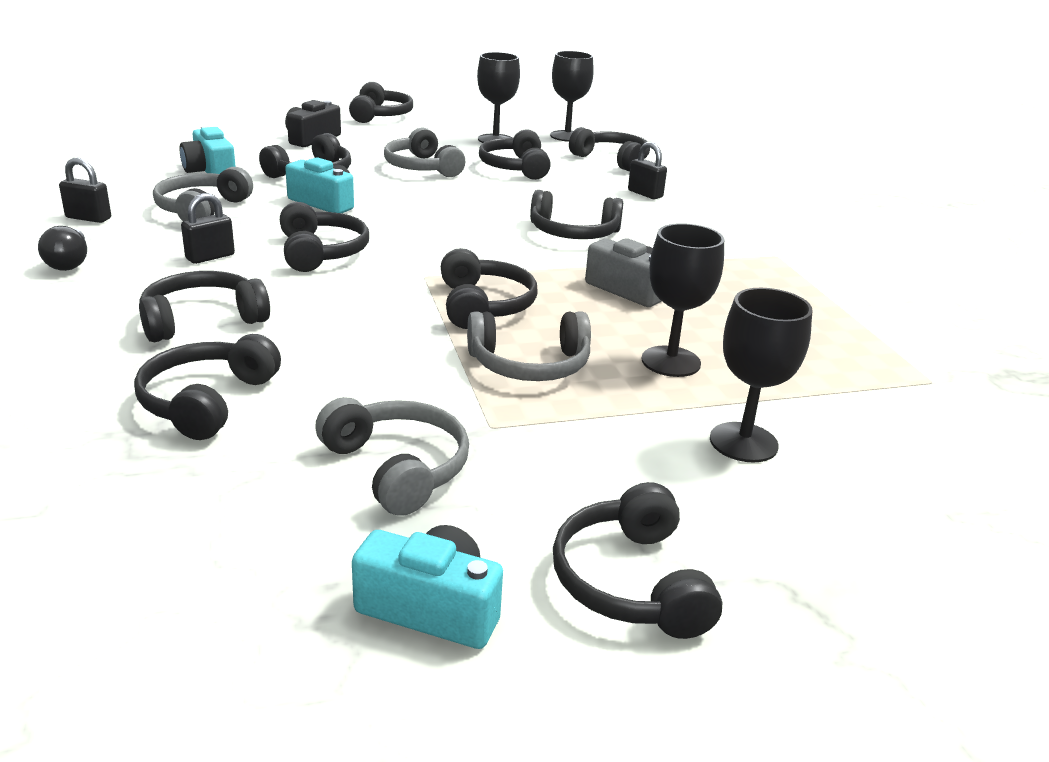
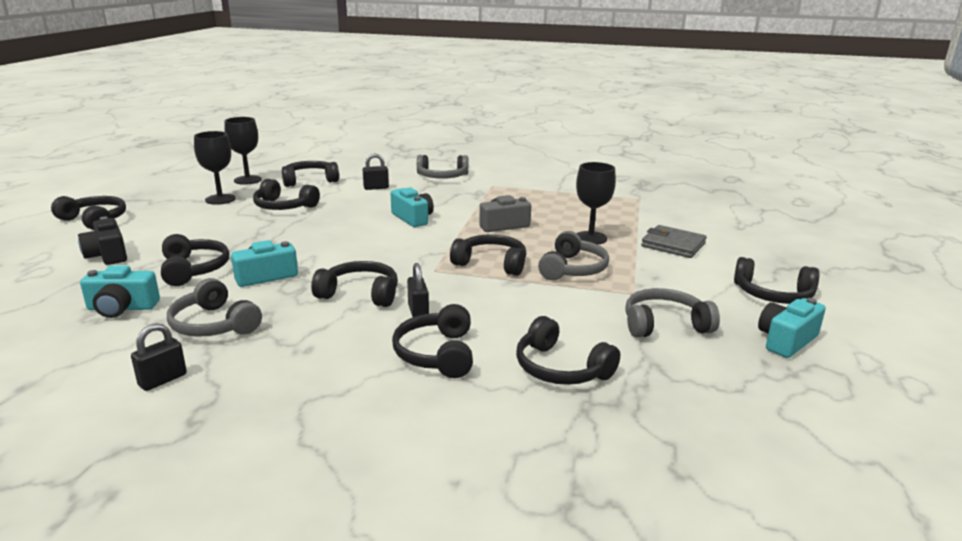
camera: 60 degrees left, 5 degrees down
(69, 262) = (264, 399): black light bulb -> none
(210, 257) = (323, 335): black padlock -> black padlock (418, 312)
(422, 167) = (240, 232): grey headphones -> grey headphones (442, 177)
(573, 233) = (413, 218): black headphones -> turquoise camera
(743, 442) = (673, 245): black goblet -> grey wallet

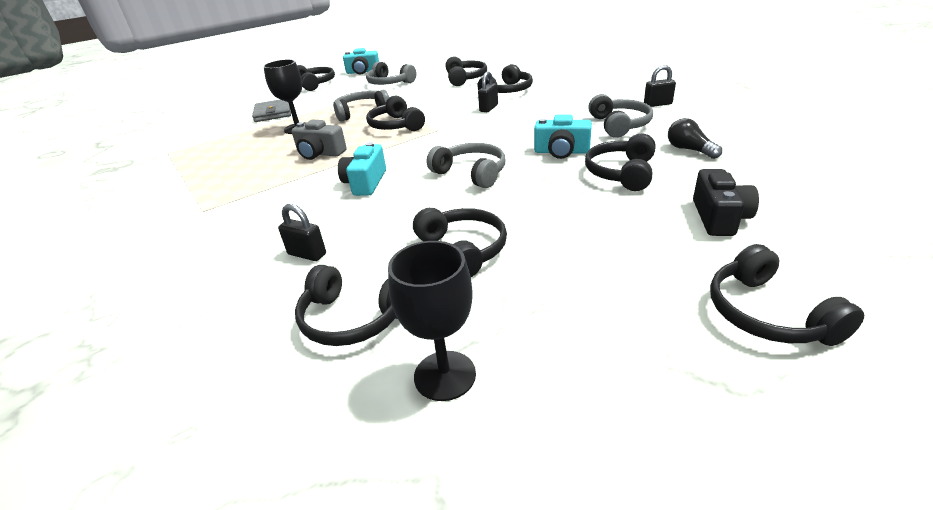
camera: 135 degrees left, 10 degrees up
(122, 308) = (689, 150): turquoise camera -> black light bulb
(220, 199) = (536, 308): black goblet -> none
(360, 294) = (507, 124): black headphones -> none
(442, 177) = (198, 251): grey headphones -> grey headphones (471, 173)

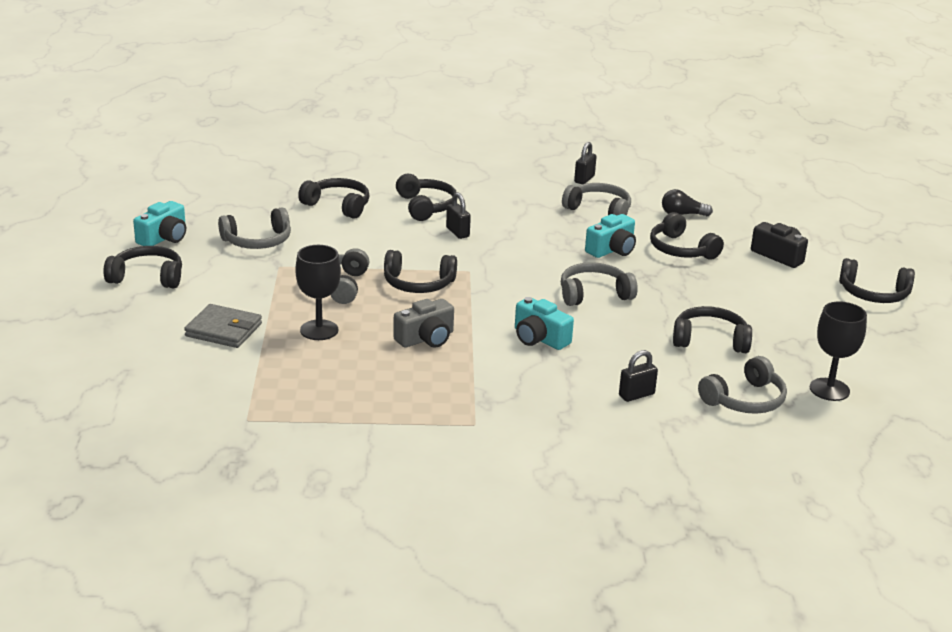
camera: 60 degrees left, 5 degrees down
(353, 318) = (745, 400): black headphones -> grey headphones

